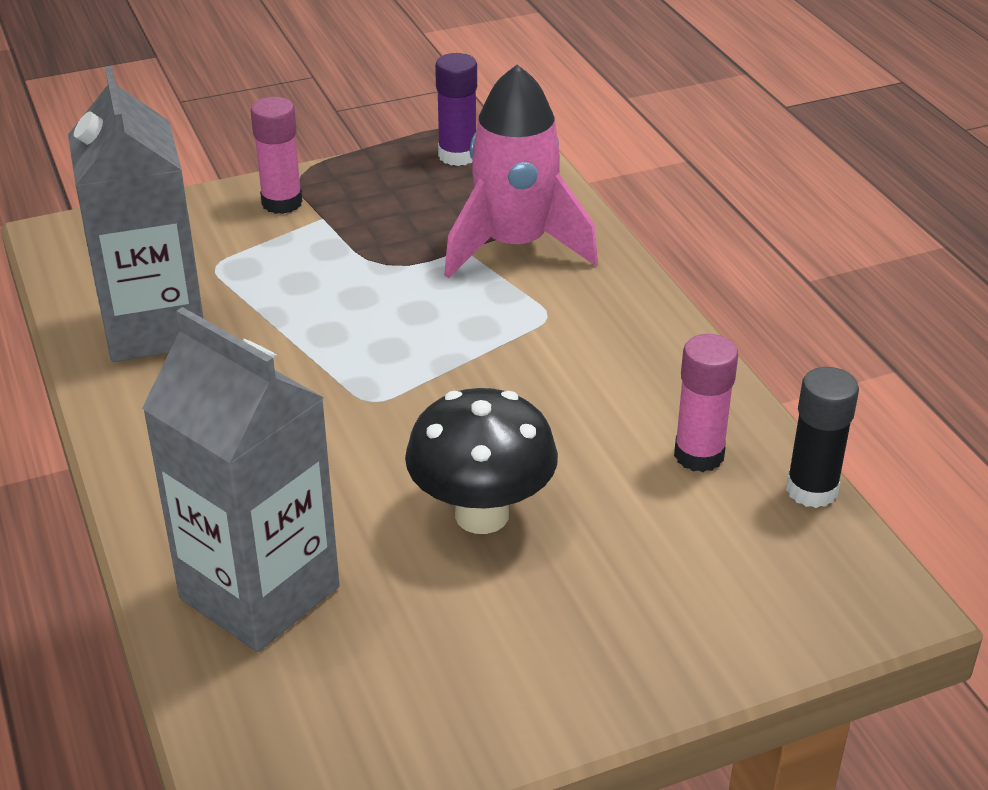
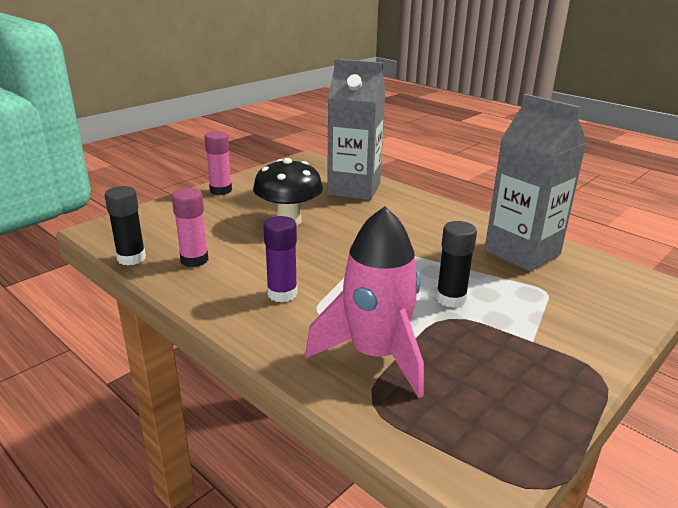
camera: 155 degrees right, 10 degrees down
(282, 203) = (575, 344): pink glue stick -> pink glue stick (221, 190)
(355, 285) = (451, 299): none -> black glue stick
(457, 156) = (508, 441): purple glue stick -> purple glue stick (282, 294)

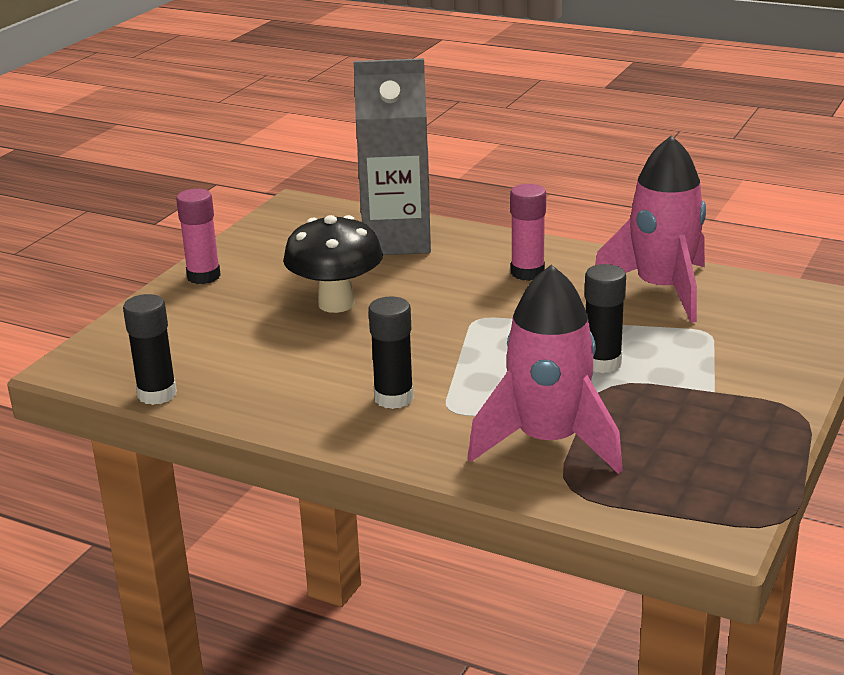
camera: 15 degrees left, 0 degrees up
(194, 260) = (246, 380): pink glue stick -> pink glue stick (527, 273)
(282, 294) = (393, 398): purple glue stick -> black glue stick
(522, 253) = (662, 290): grey carton -> pink rocket

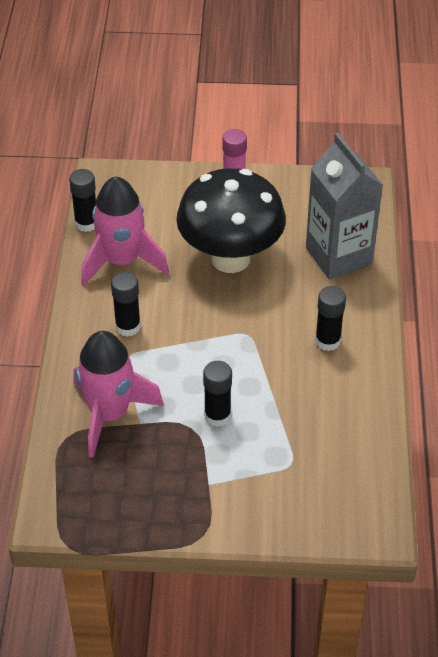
camera: 65 degrees right, 20 degrees up
(336, 304) = (230, 258): black mushroom -> black mushroom, size x1.56
(527, 273) = (327, 341): pink glue stick -> black glue stick
(662, 290) = (341, 423): pink rocket -> pink rocket (122, 261)

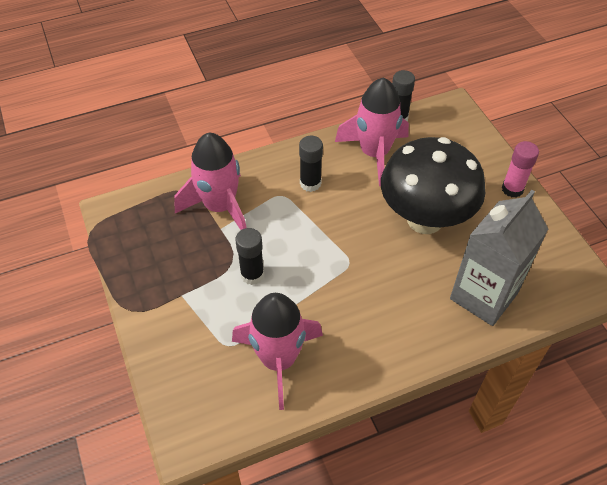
camera: 65 degrees right, 5 degrees up
(327, 341) = (377, 324): black glue stick -> none
(328, 429) = (278, 360): none -> pink rocket

